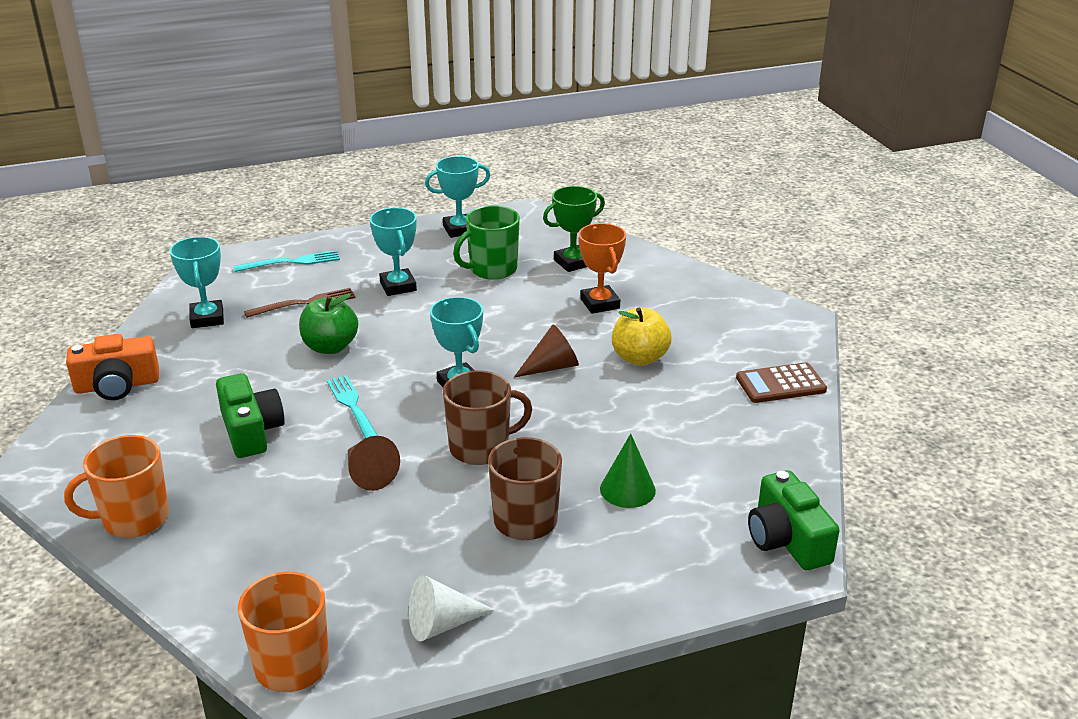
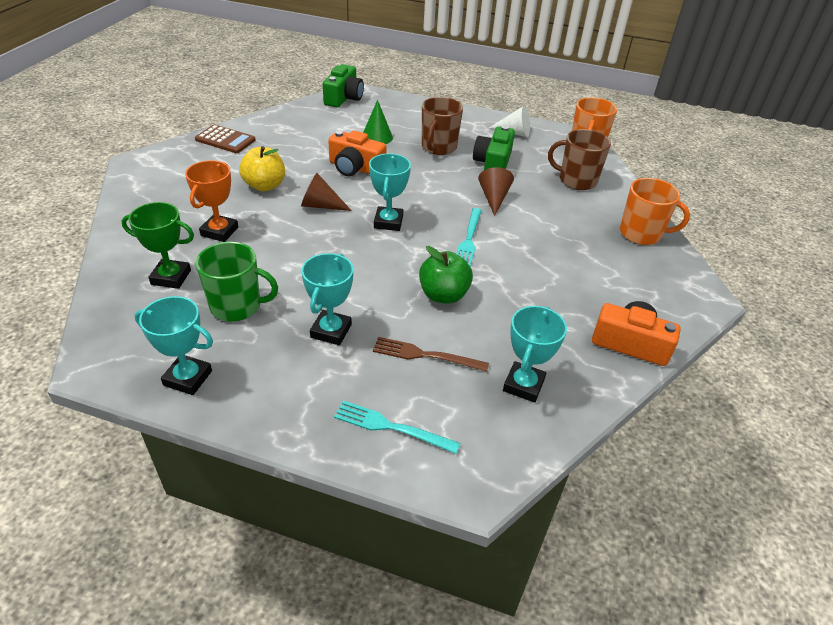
camera: 145 degrees left, 10 degrees up
(251, 431) = (545, 255): green camera -> green camera (493, 163)
(481, 448) = (420, 183): brown mug -> brown mug (576, 180)
(584, 428) = (355, 168): none -> orange camera

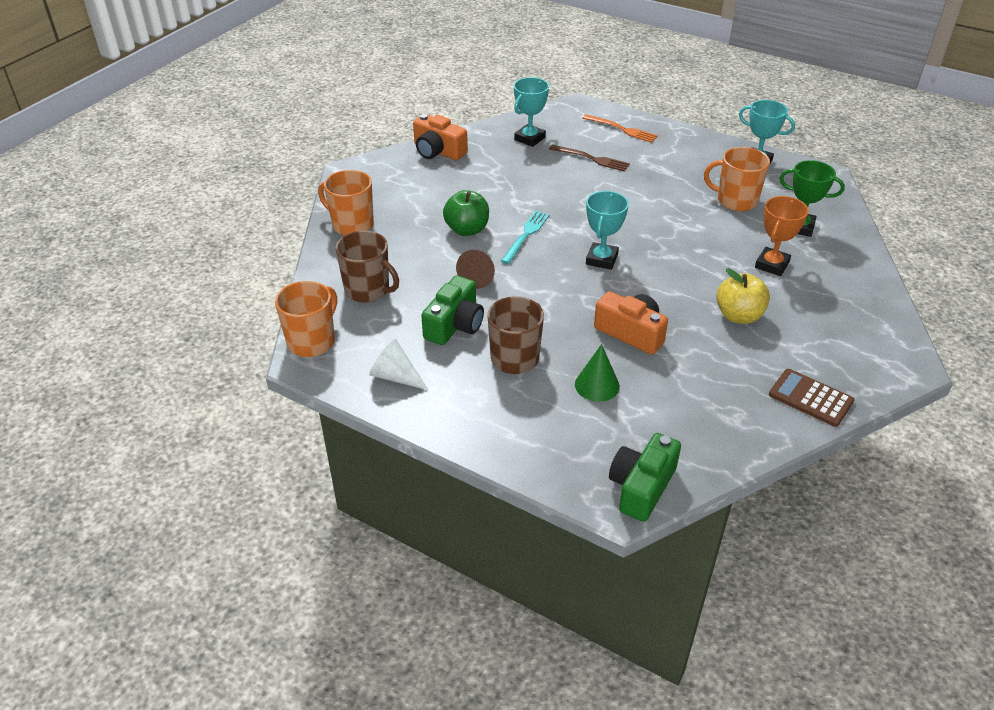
camera: 165 degrees left, 0 degrees up
(237, 306) = (735, 200): green mug -> orange mug
(320, 205) = (672, 284): brown cone -> none
(331, 331) = (660, 178): turquoise trophy -> none
(390, 427) = (622, 129): turquoise fork -> orange fork
(443, 295) = (566, 193): green apple -> green apple (467, 230)

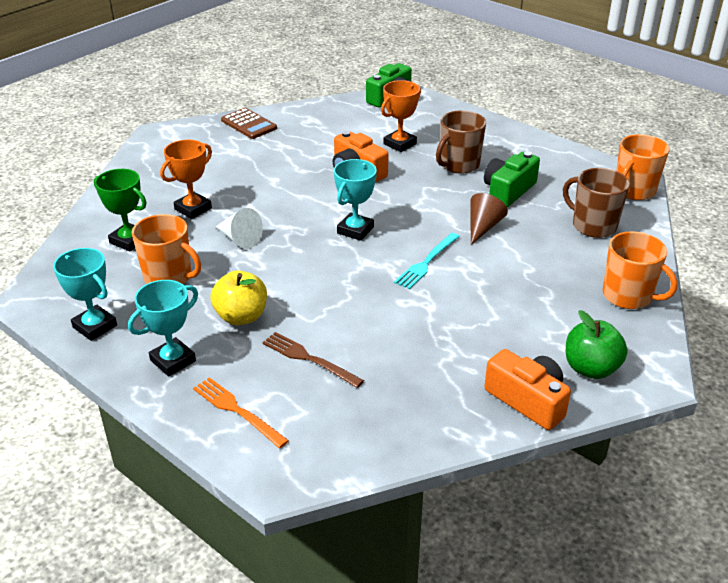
camera: 170 degrees left, 5 degrees down
(395, 376) = (557, 162): white cone -> white cone (239, 239)
(467, 230) = (492, 275): green apple -> green apple (591, 368)
(530, 138) = (385, 409): turquoise trophy -> turquoise trophy (173, 360)
(597, 385) = (400, 144): green cone -> orange trophy
(738, 316) = (258, 174): yellow apple -> yellow apple (241, 316)

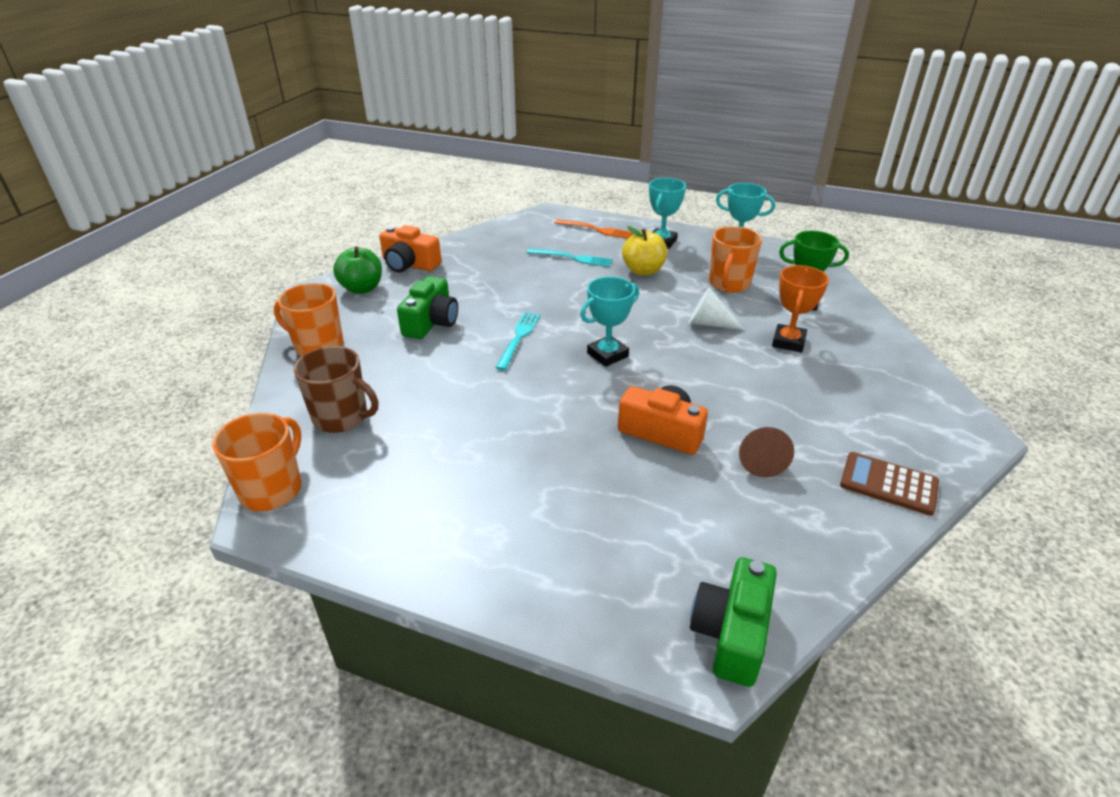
camera: 160 degrees right, 0 degrees up
(169, 277) = (729, 284): orange mug -> orange mug turned 75 degrees counterclockwise
(308, 358) = (573, 258): brown fork -> turquoise fork
(355, 230) = (607, 355): turquoise trophy -> turquoise trophy turned 45 degrees clockwise
(400, 144) = (639, 500): orange trophy -> none
(459, 165) = (533, 478): brown mug -> none
(483, 227) = (473, 387): brown cone -> brown cone (760, 459)
(508, 191) = (452, 447): green camera -> green camera (431, 322)

